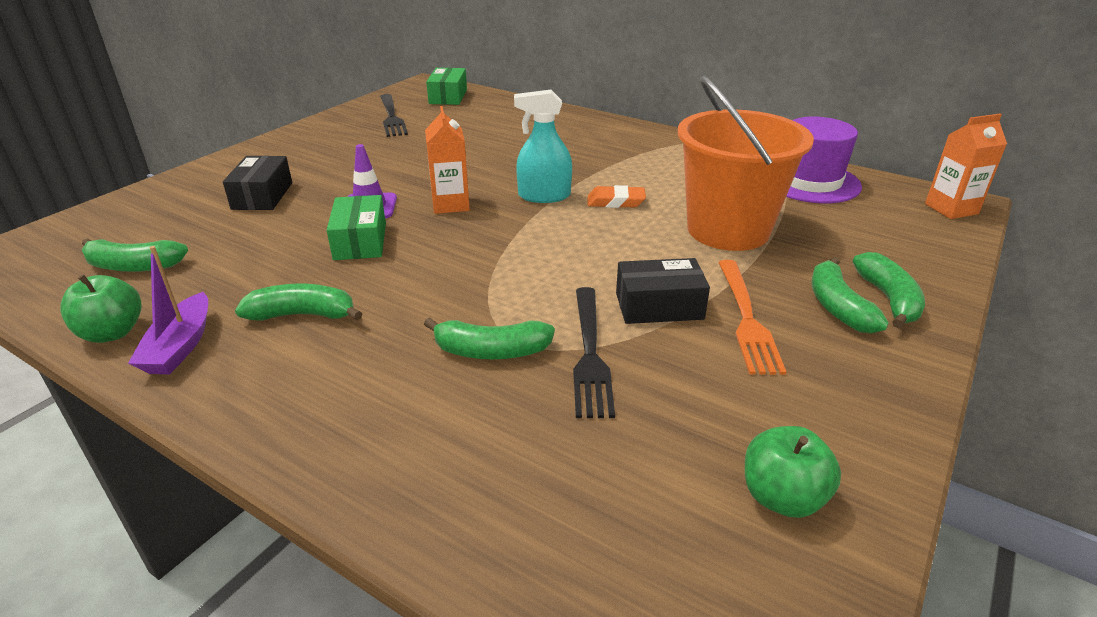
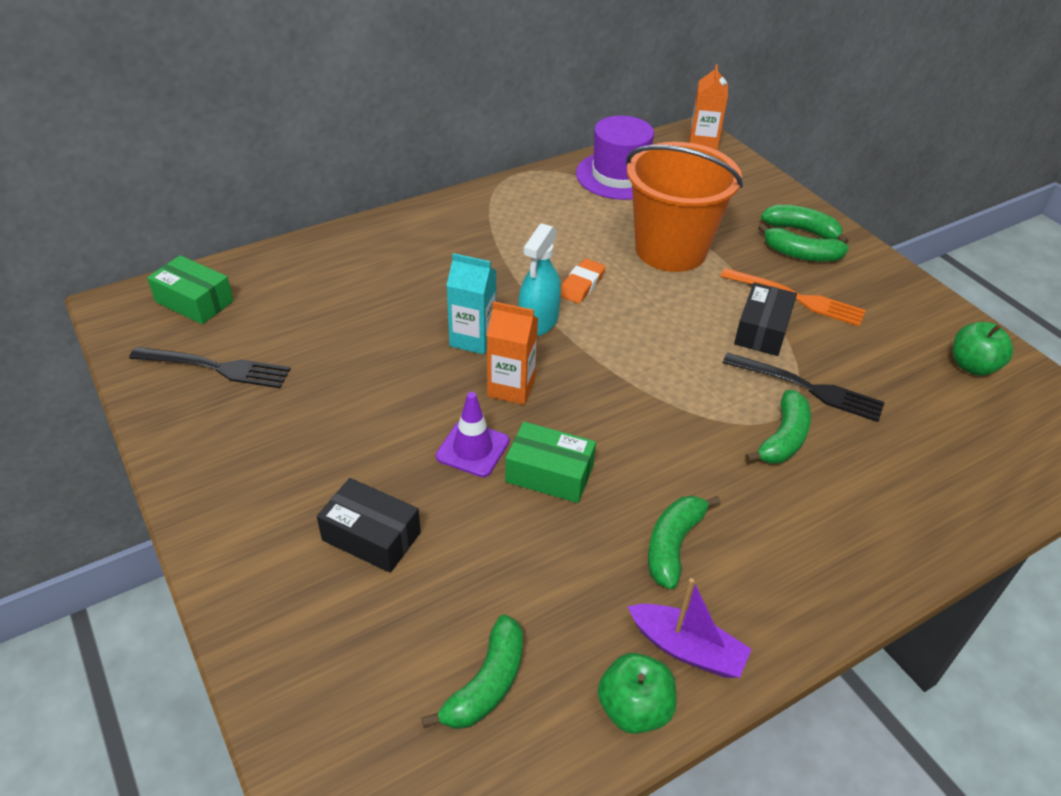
camera: 65 degrees left, 10 degrees up
(495, 178) = (473, 339): none -> turquoise carton

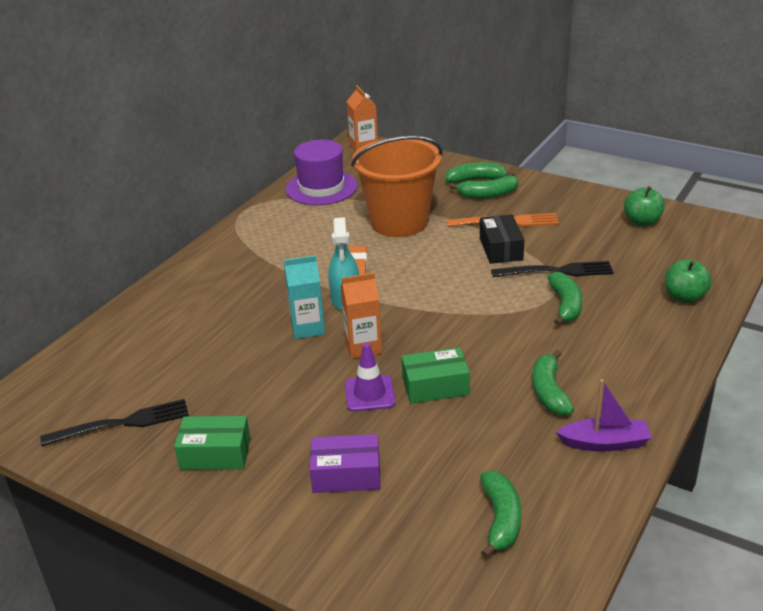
camera: 25 degrees left, 10 degrees down
(194, 301) = (58, 388): green box -> green box (215, 454)
(371, 536) = (346, 475): black box -> purple box
(634, 708) = (601, 488): green apple -> green apple (684, 297)

